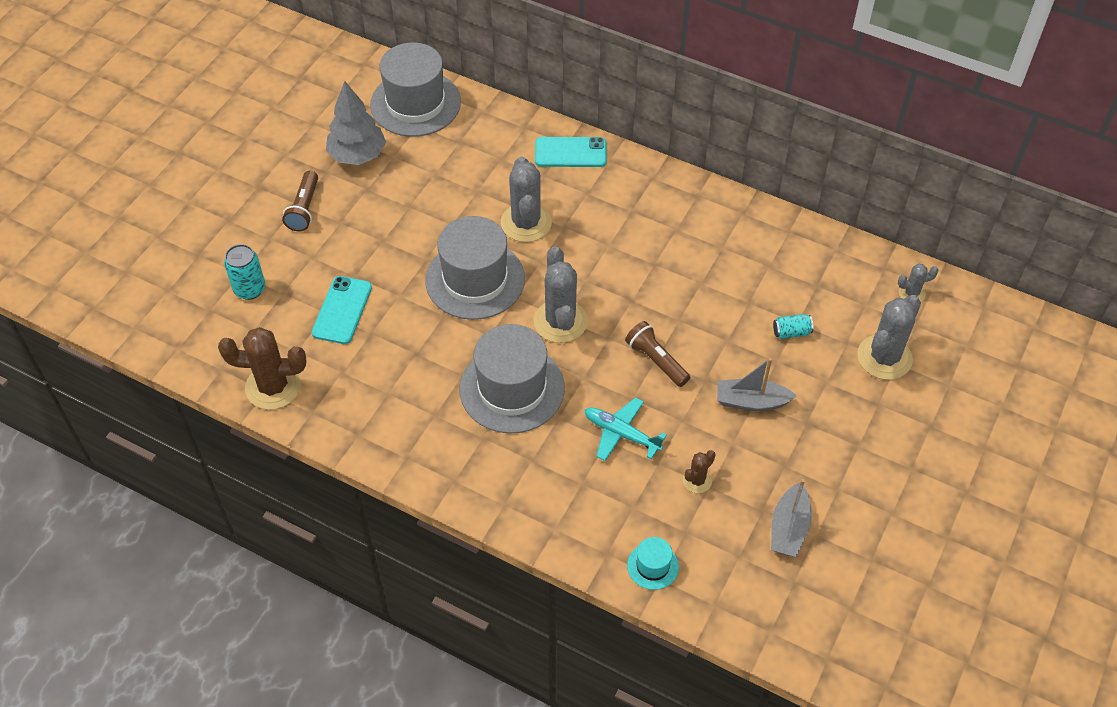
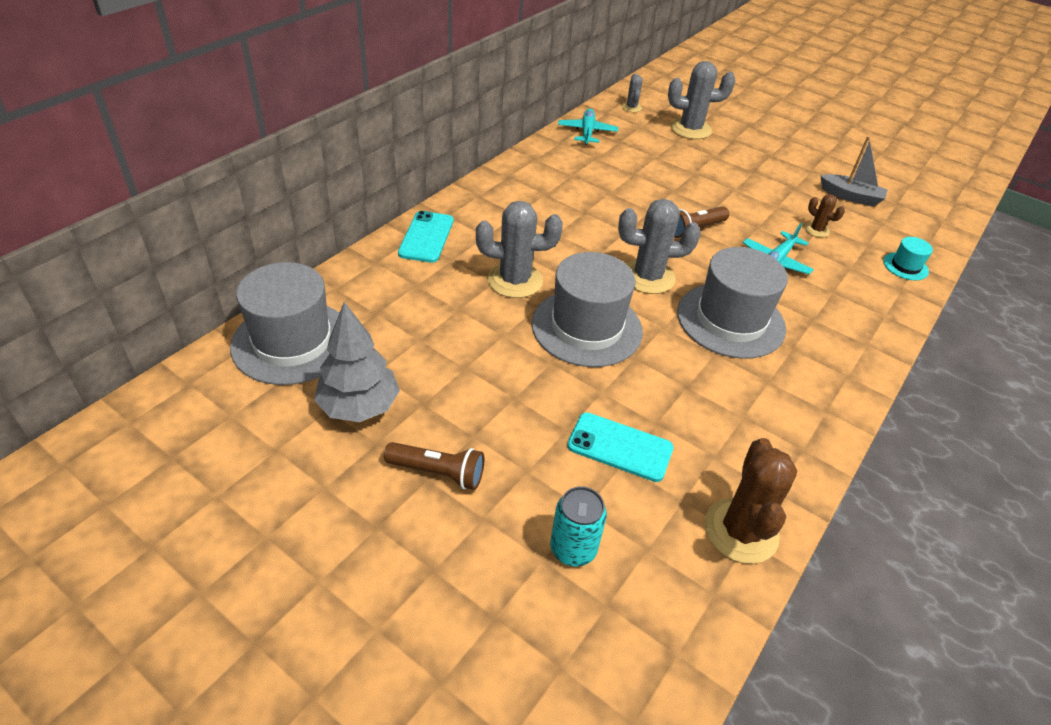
camera: 85 degrees left, 10 degrees down
(751, 401) = (735, 191): grey boat -> none
(791, 332) = (666, 161): turquoise can -> none
(824, 253) = (587, 132): none -> turquoise plane
(884, 357) = (690, 129): grey cactus -> grey cactus turned 45 degrees counterclockwise

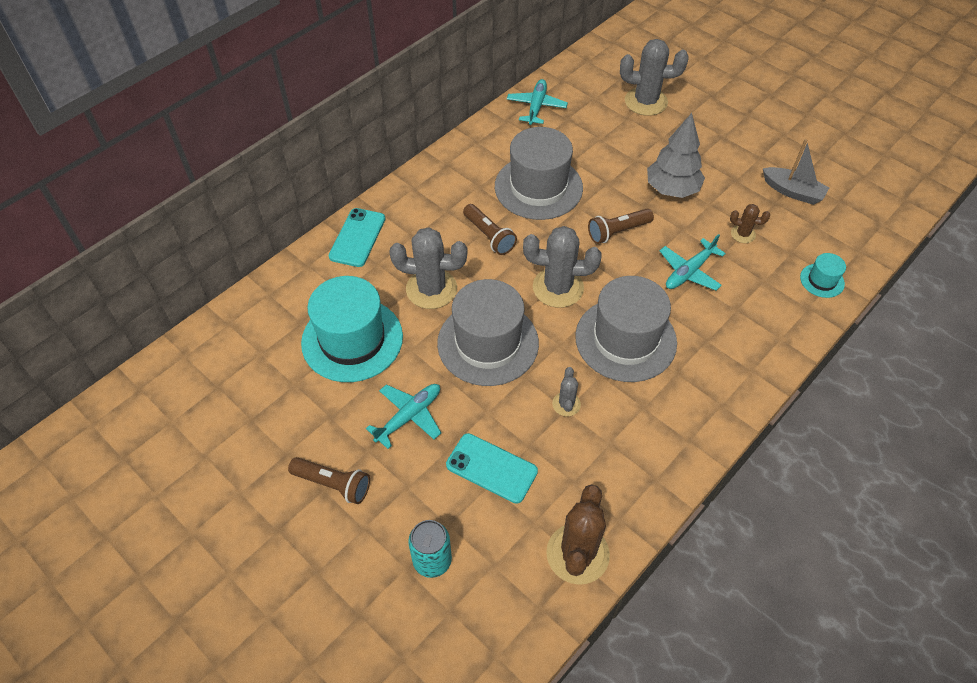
camera: 10 degrees right, 10 degrees up
(292, 342) = (227, 350): grey hat -> grey hat (538, 187)
(359, 407) = (276, 418): grey tree -> grey tree (672, 189)
(436, 328) = (352, 339): none -> turquoise hat
(514, 399) = (409, 416): none -> turquoise plane
(565, 234) = (489, 236): none -> brown flashlight
(631, 107) = (590, 72): grey cactus -> grey cactus (566, 404)
(816, 230) = (743, 234): brown cactus -> brown cactus turned 45 degrees counterclockwise

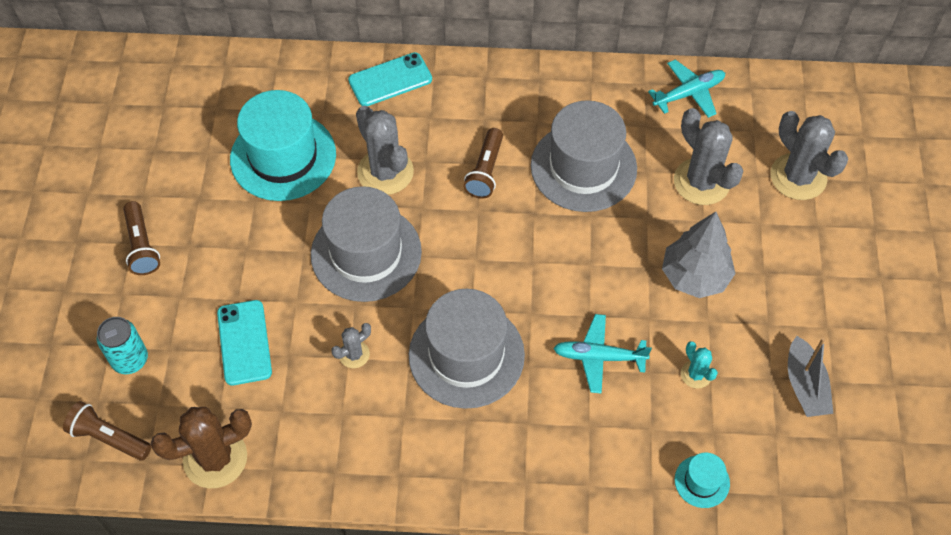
camera: 50 degrees right, 5 degrees up
(409, 416) = (244, 250): turquoise plane -> none
(558, 288) = (476, 263): grey cactus -> grey cactus (701, 182)
(617, 231) = (591, 266): brown flashlight -> brown flashlight (109, 437)
(743, 234) = (696, 374): brown cactus -> turquoise cactus

